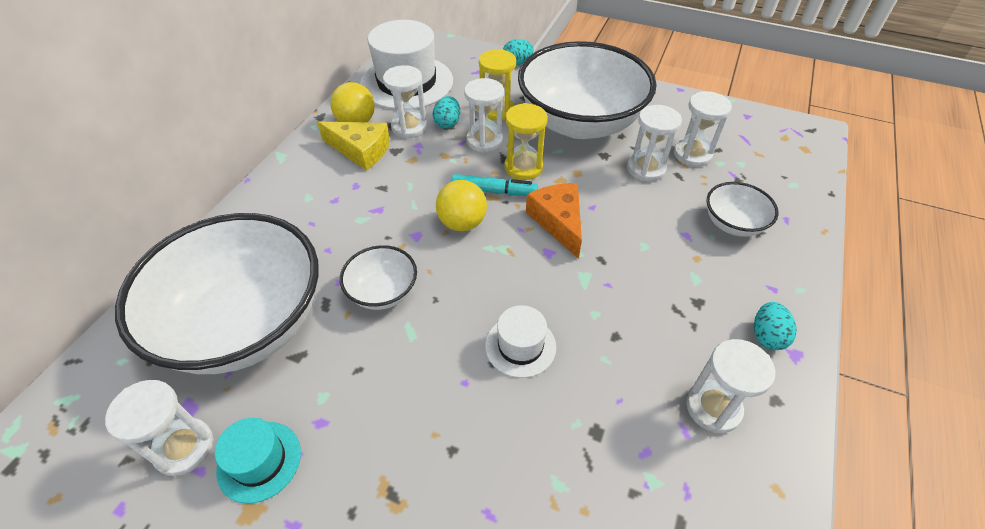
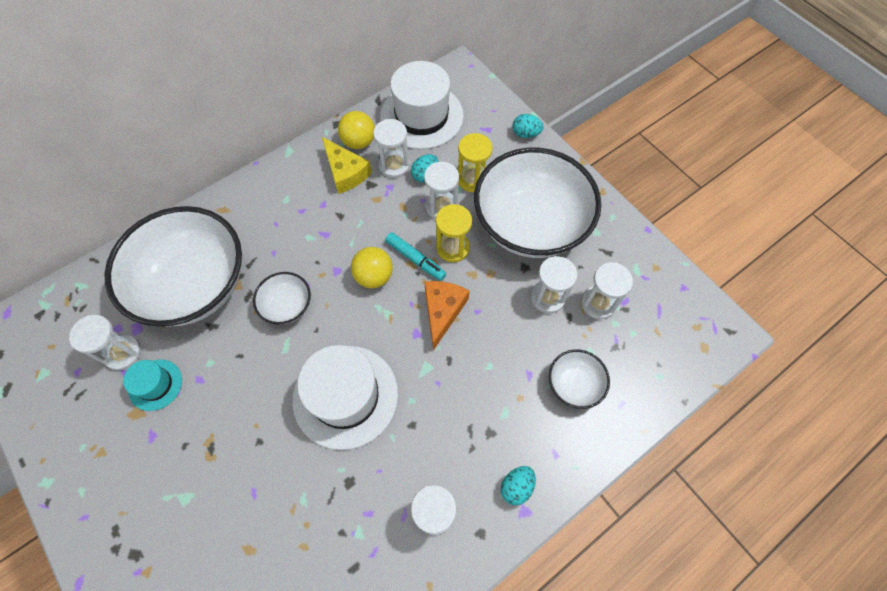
camera: 30 degrees right, 15 degrees up
(520, 346) = (345, 396): white hat -> white hat, size x1.98

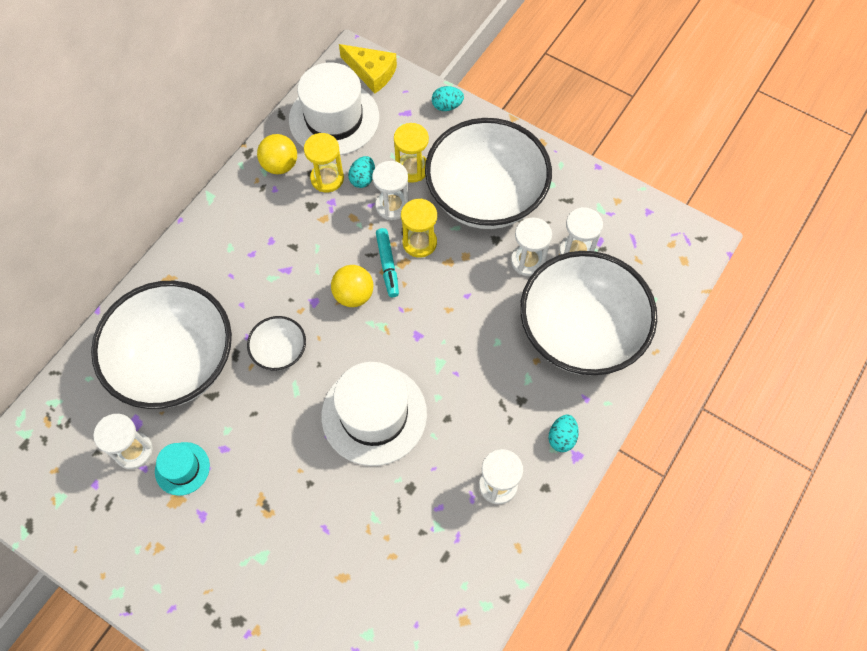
camera: 20 degrees left, 0 degrees up
(345, 172) = (280, 201): yellow cheese -> yellow cheese (371, 72)
(394, 165) = (327, 178): white hourglass -> yellow hourglass
(415, 259) = (387, 265): turquoise marker -> turquoise marker turned 60 degrees clockwise
(442, 311) = (434, 306): orange cheese -> none
(574, 384) = (580, 332): white bowl -> white bowl, size x2.27

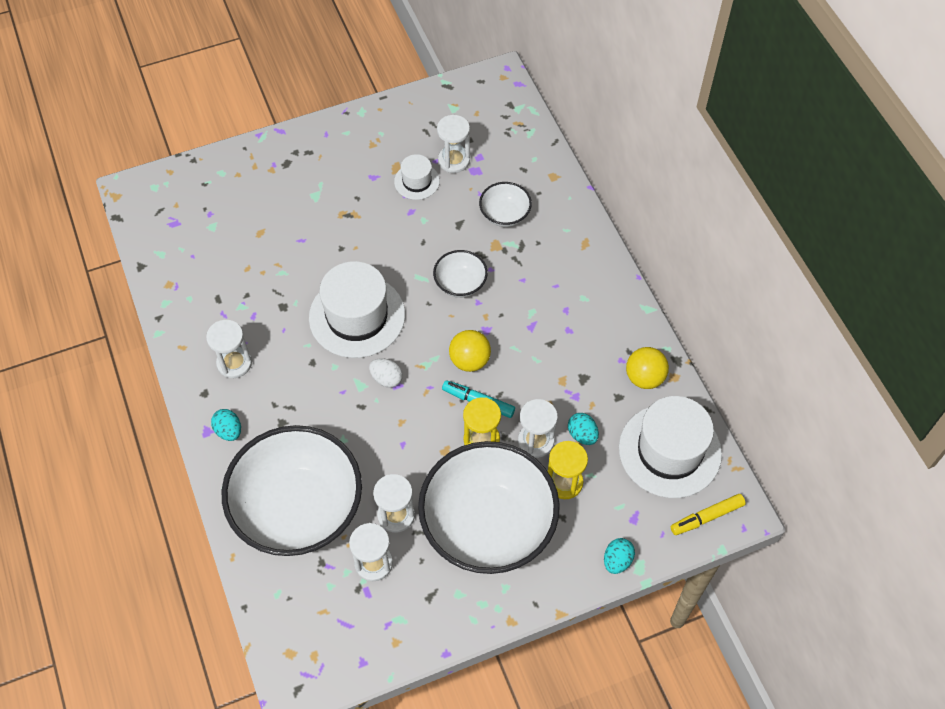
camera: 125 degrees right, 5 degrees down
(176, 362) = (504, 215): white bowl -> white bowl, size x0.44
(182, 468) = (417, 181): turquoise hat -> white hat
(327, 178) = (603, 406): yellow hourglass -> none
(371, 72) = (706, 517): yellow cheese -> yellow marker
(418, 347) = (386, 378): none -> white egg

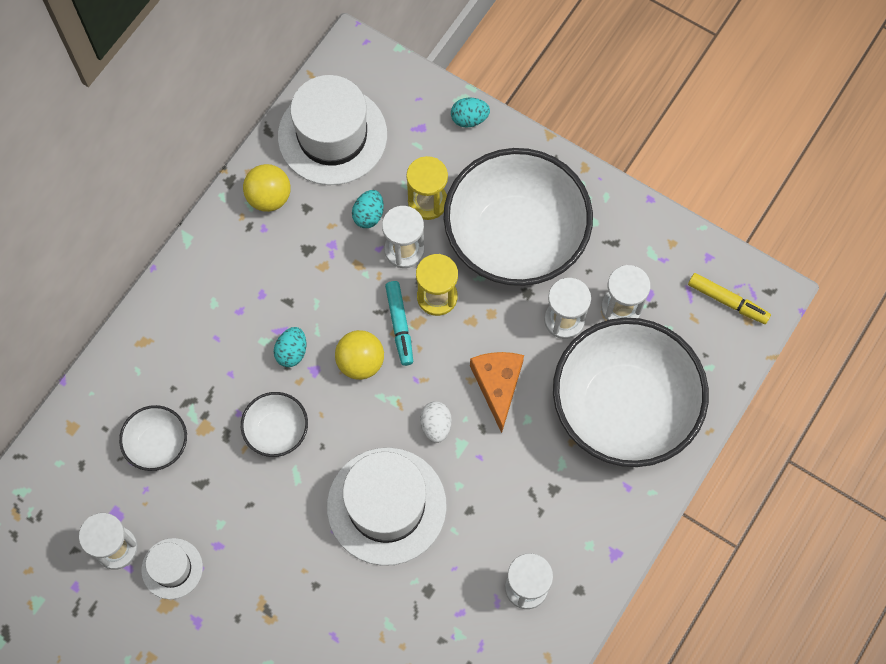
camera: 125 degrees left, 10 degrees up
(229, 431) = (599, 533): turquoise egg -> turquoise egg (292, 352)
(383, 436) = (498, 385): none -> orange cheese
(706, 517) = (377, 73): yellow marker -> yellow marker (727, 301)

